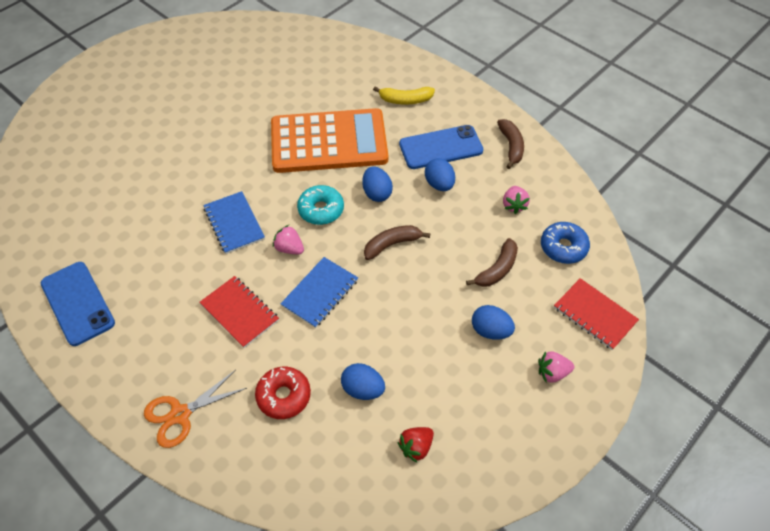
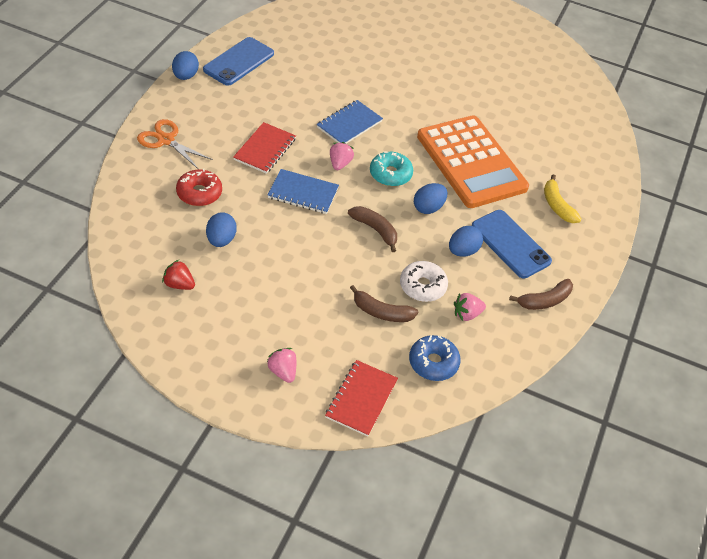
camera: 65 degrees right, 5 degrees down
(473, 228) = (422, 286): none -> white donut
(490, 331) = (310, 317): blue egg -> blue egg (185, 76)

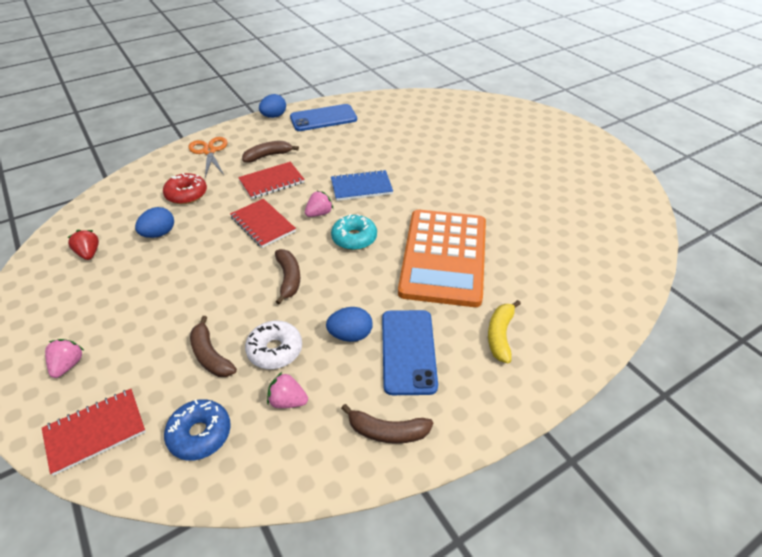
camera: 40 degrees right, 5 degrees down
(231, 123) = (268, 156): none -> brown banana
(303, 193) = (263, 224): blue notebook -> red notebook
(428, 208) = (359, 280): blue egg -> none

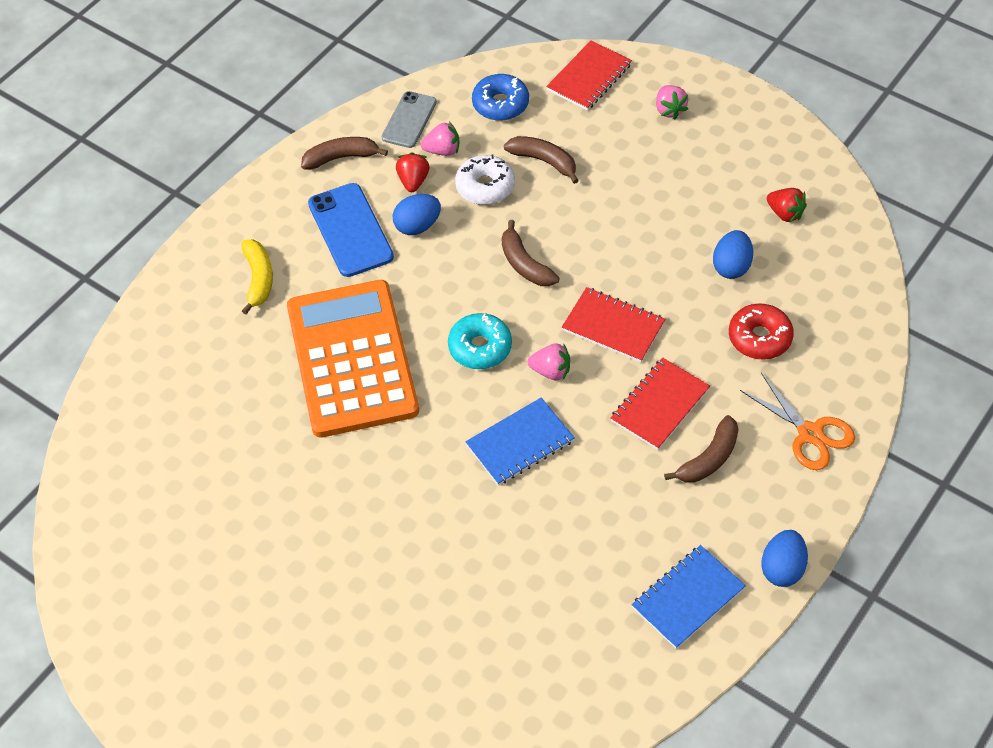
camera: 160 degrees right, 10 degrees up
(298, 452) = (409, 120): none -> grey phone
(319, 213) = (551, 371): pink strawberry -> pink strawberry turned 105 degrees counterclockwise
(323, 118) = (688, 598): blue phone -> blue notebook
(332, 378) = (413, 181): none -> red strawberry

